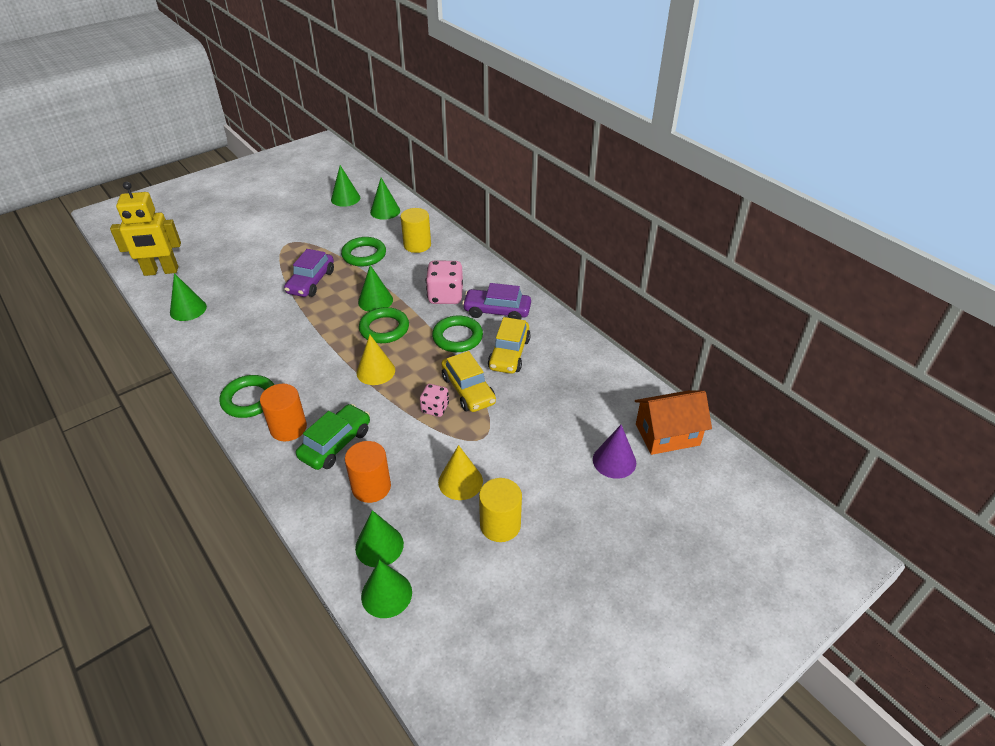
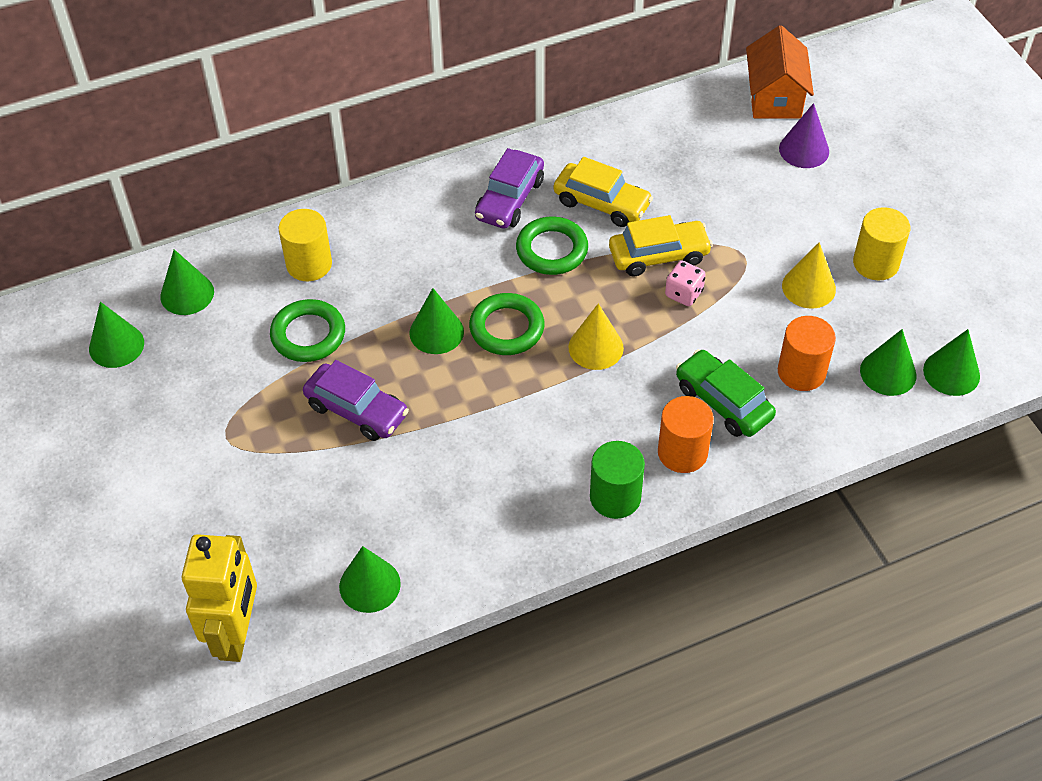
camera: 75 degrees left, 10 degrees up
(249, 399) = (615, 497): green ring -> green cylinder
(445, 296) = (455, 249): pink dice -> none

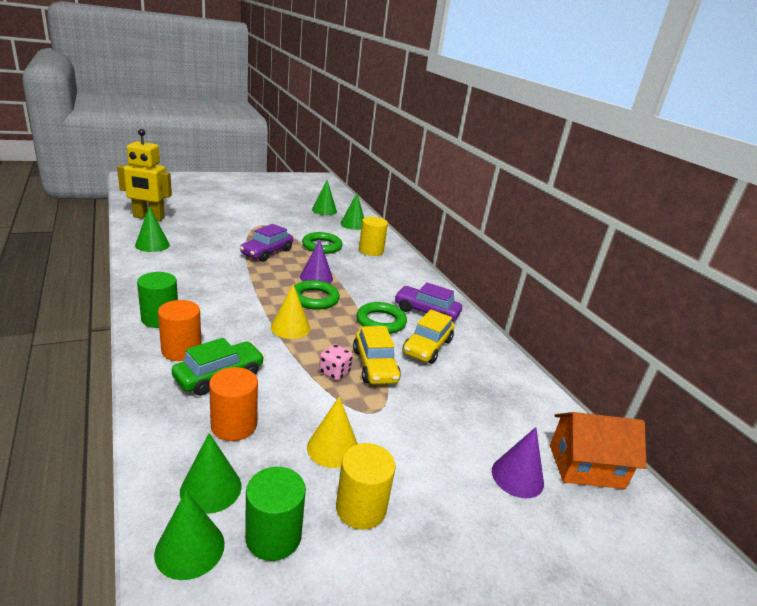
camera: 85 degrees right, 25 degrees down
(436, 332) = (316, 277): green cone -> purple cone
(923, 320) = (273, 536): none -> green cylinder

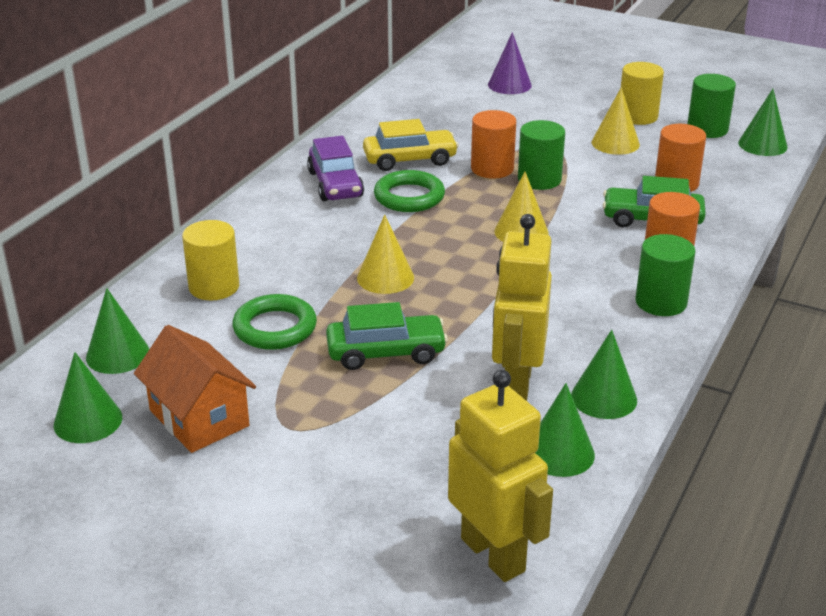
camera: 125 degrees left, 5 degrees up
(197, 259) = (516, 383): none -> yellow robot
(211, 488) = (727, 160): green cone -> green cone (604, 398)
(267, 252) = (386, 352): purple car -> green car
(314, 298) = (438, 251): green ring -> none
(316, 277) = (385, 277): purple cone -> yellow cone
(334, 372) = (539, 179): pink dice -> green cylinder
(375, 366) = (492, 168): yellow car -> orange cylinder
(586, 466) = (452, 69): orange house -> orange house (199, 418)

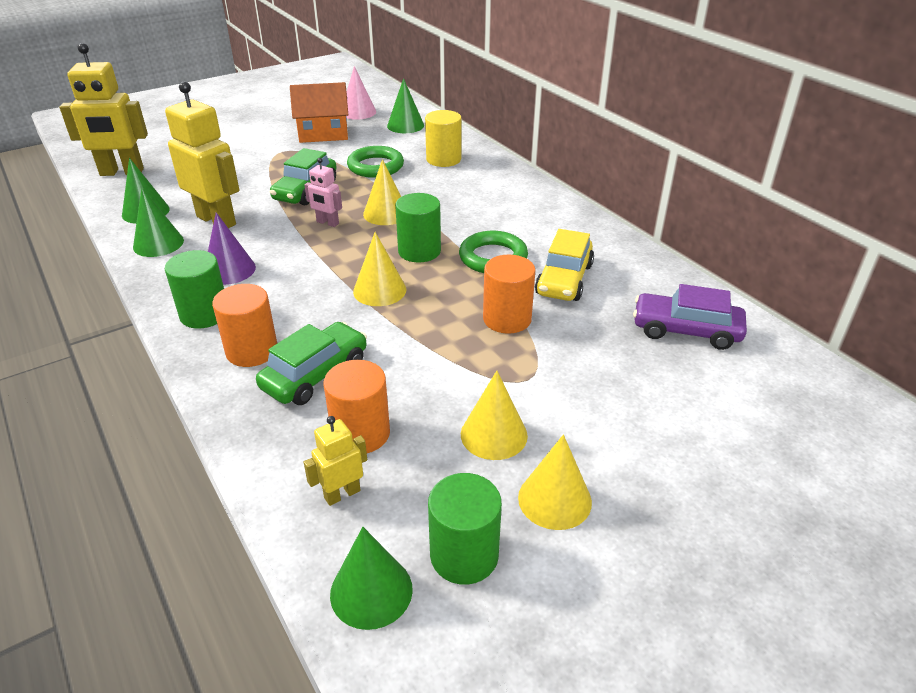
camera: 120 degrees right, 5 degrees up
(88, 421) = (358, 112): green cone -> pink cone
(335, 184) = (546, 232): purple car -> purple car (686, 331)
(442, 305) = (327, 223): none -> pink robot
(509, 85) = (726, 421): purple cone -> purple cone (229, 270)
(539, 179) = (459, 338): green cylinder -> green cylinder (419, 251)
(637, 116) = (554, 499): yellow cylinder -> yellow cone
(725, 172) = (342, 494): none -> yellow robot

